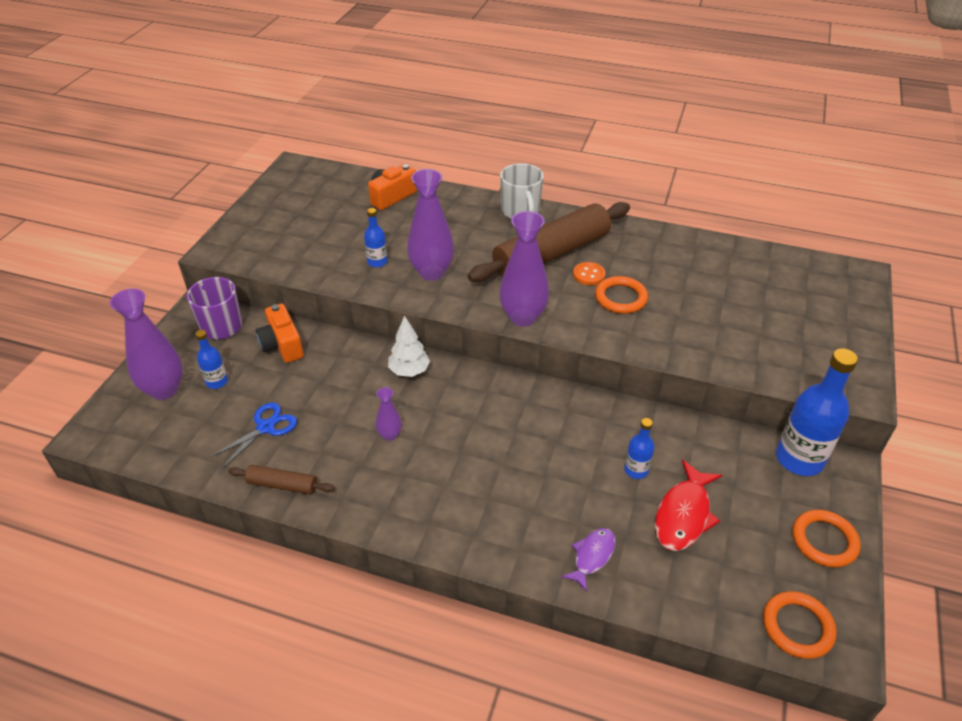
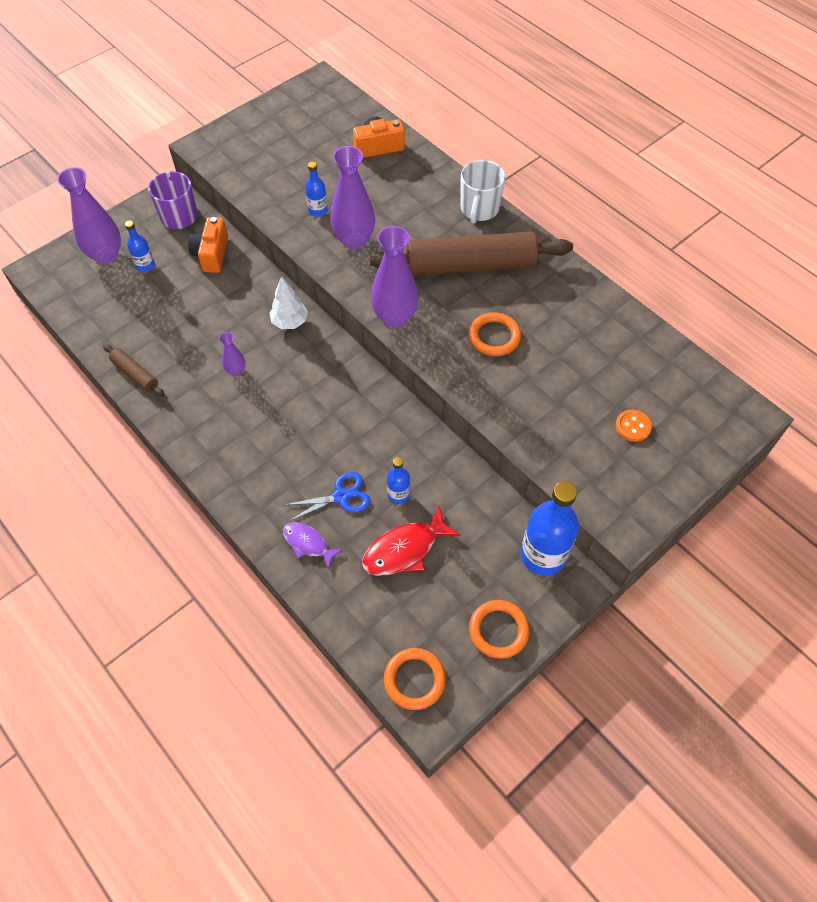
camera: 30 degrees right, 15 degrees up
(266, 427) = (154, 321): blue scissors -> blue scissors (341, 496)
(589, 275) = (486, 301): orange button -> orange button (633, 426)
(592, 556) = (308, 543): purple fish -> purple fish turned 120 degrees counterclockwise

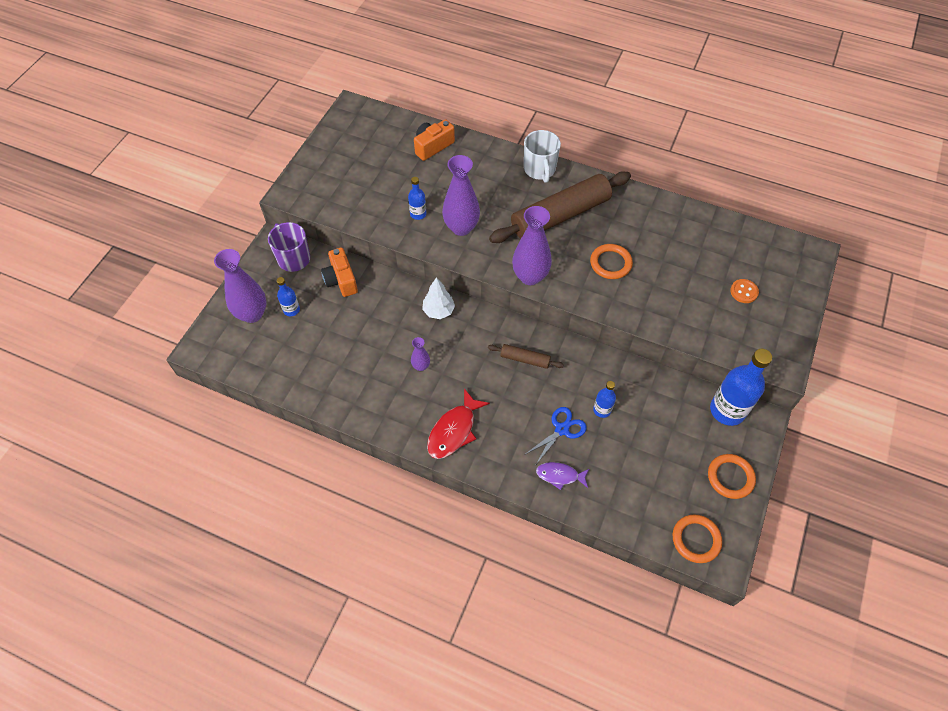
camera: 25 degrees left, 0 degrees up
(135, 374) = (341, 401): brown rolling pin -> brown rolling pin (525, 359)
(404, 549) = (631, 449): red fish -> red fish (454, 431)

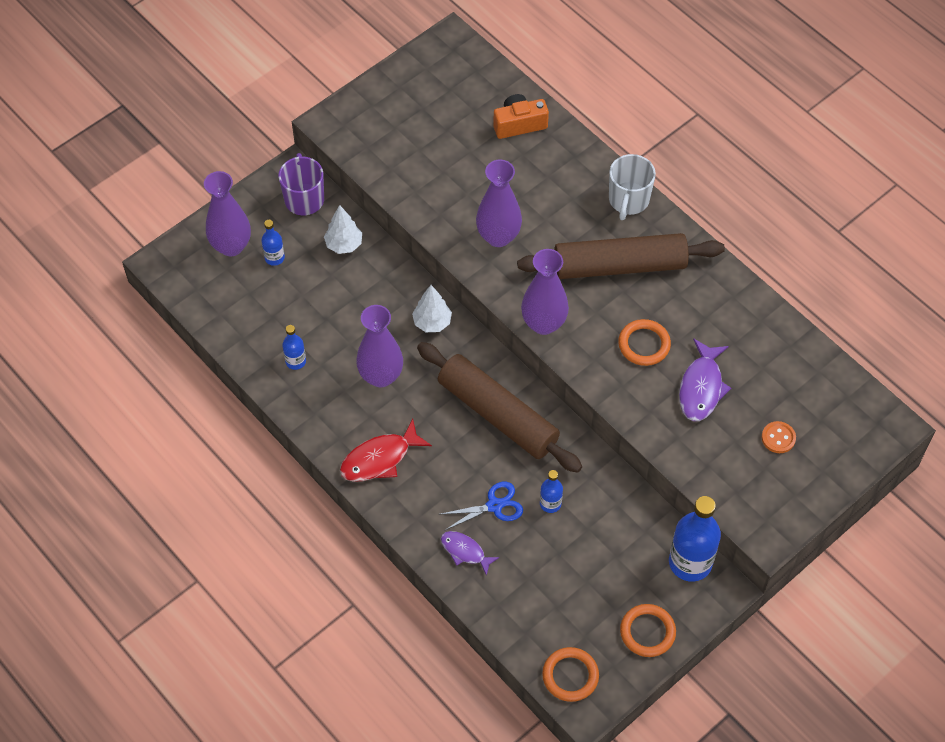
camera: 25 degrees right, 0 degrees up
(341, 280) = (344, 244): orange camera -> white tree
(418, 214) = (458, 202): blue bottle -> blue bottle (295, 361)
(421, 366) = (381, 376): purple vase -> purple vase, size x2.03
(525, 359) = (497, 415): brown rolling pin -> brown rolling pin, size x2.25
(669, 278) = (701, 387): none -> purple fish

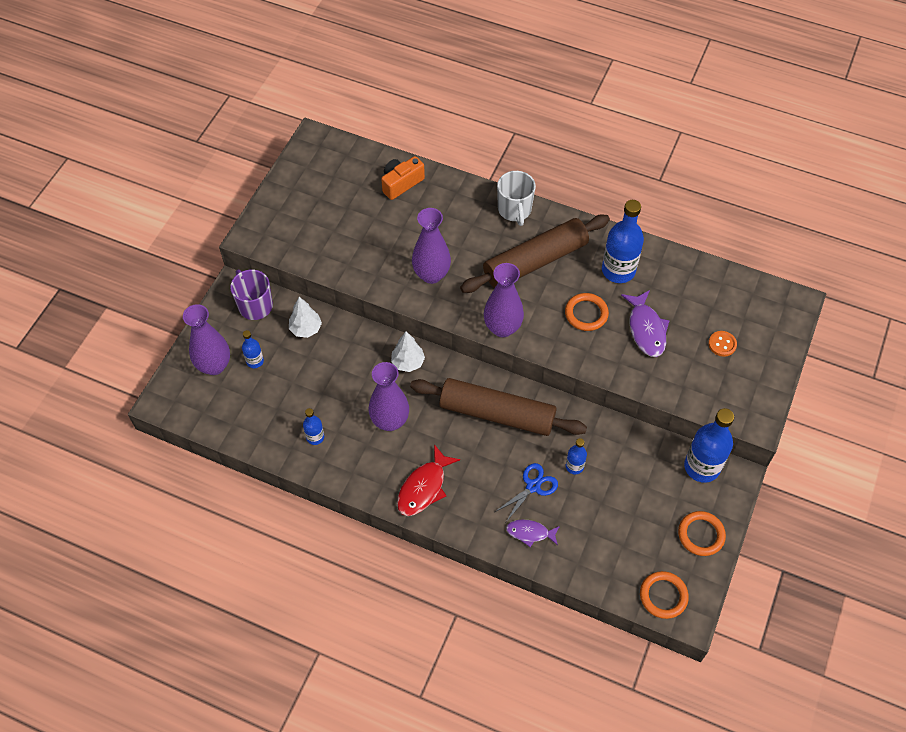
camera: 25 degrees left, 0 degrees up
(707, 311) = (618, 270): none -> blue bottle

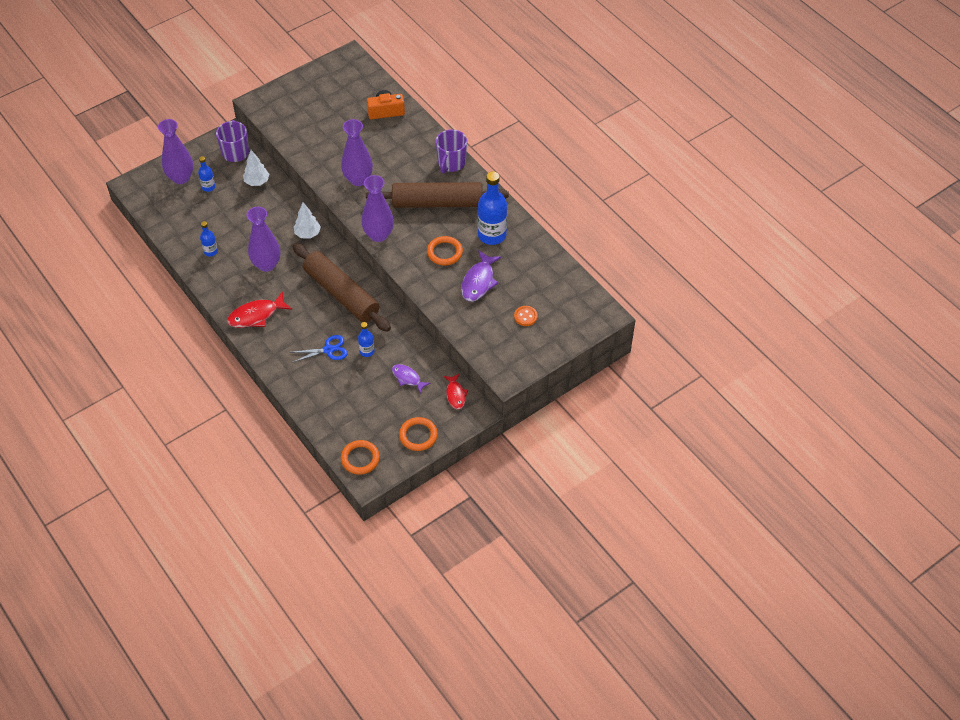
camera: 30 degrees right, 5 degrees down
(514, 210) = (451, 163): white mug -> purple mug
(530, 533) = (303, 376): purple fish -> purple fish (407, 378)
(702, 467) = (455, 394): blue bottle -> red fish

